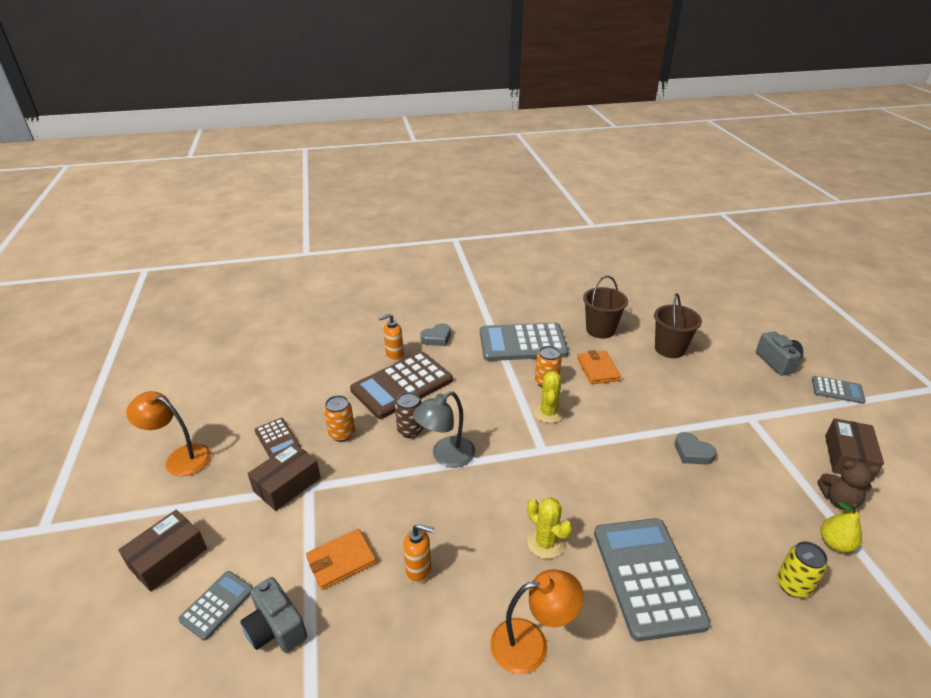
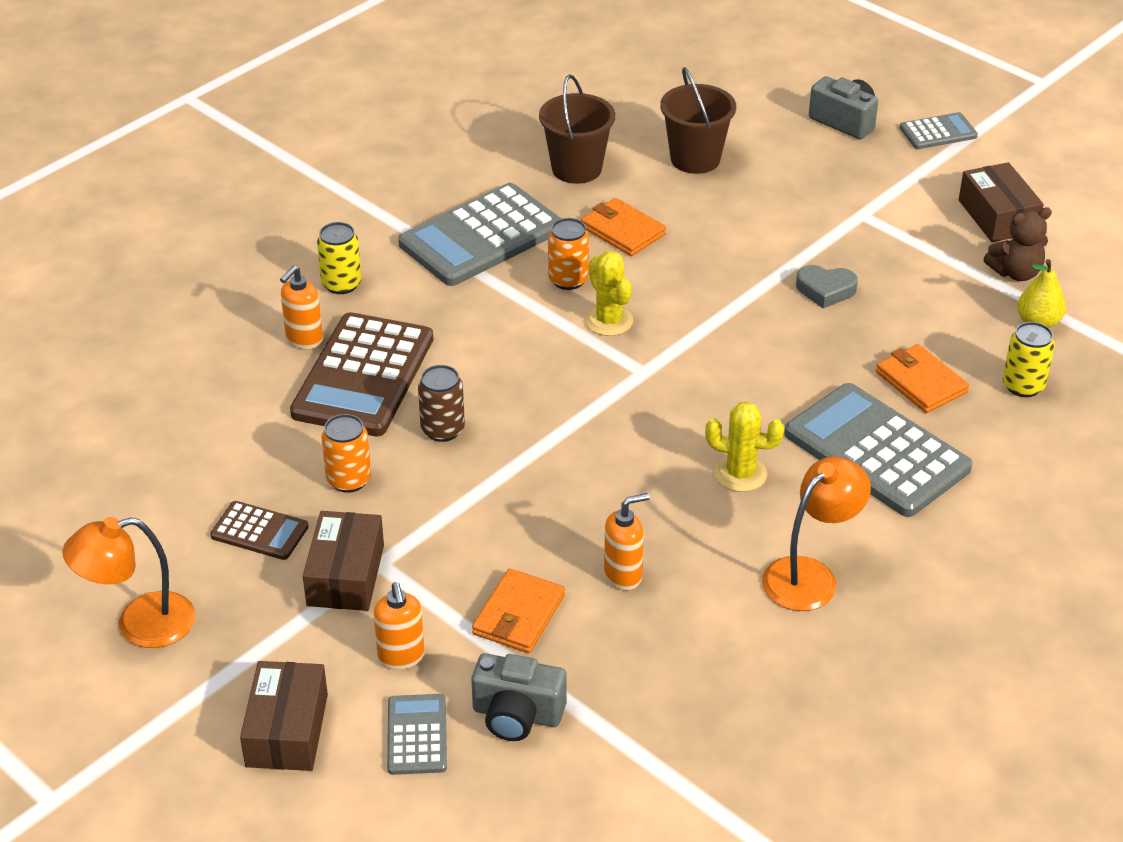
camera: 35 degrees left, 5 degrees up
(261, 549) = (401, 657): none -> orange soap dispenser
(437, 338) = (341, 284): grey heart -> yellow can
(446, 456) = (526, 438): grey lamp -> none
(715, 543) = (921, 382): none -> orange wallet

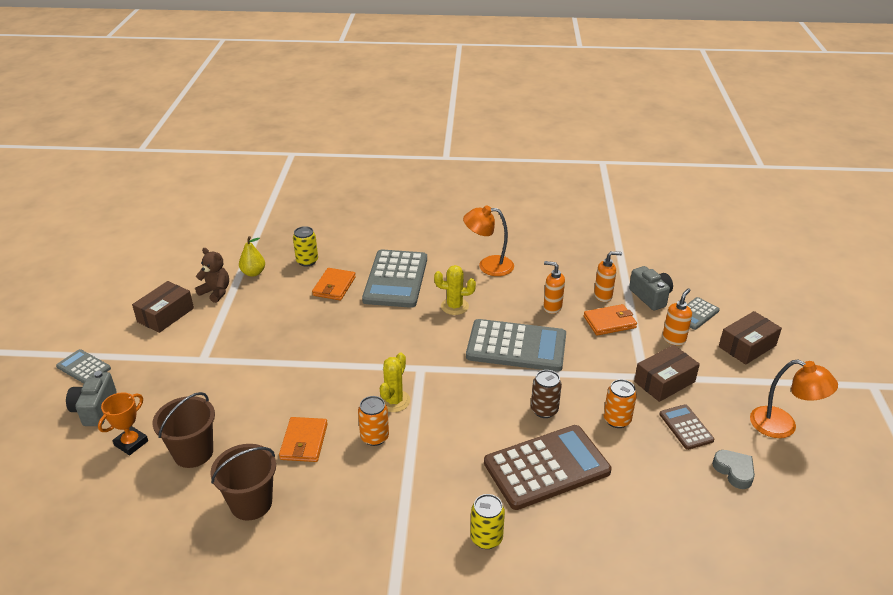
camera: 130 degrees left, 5 degrees down
(304, 340) = (552, 516): orange soap dispenser -> orange soap dispenser (603, 296)
(481, 237) = (371, 502): grey calculator -> grey calculator (516, 346)
(740, 474) = (454, 306): yellow cactus -> yellow cactus turned 60 degrees counterclockwise
(758, 128) = (131, 443): none -> orange trophy
(825, 290) = (289, 341): grey heart -> grey heart (734, 471)

